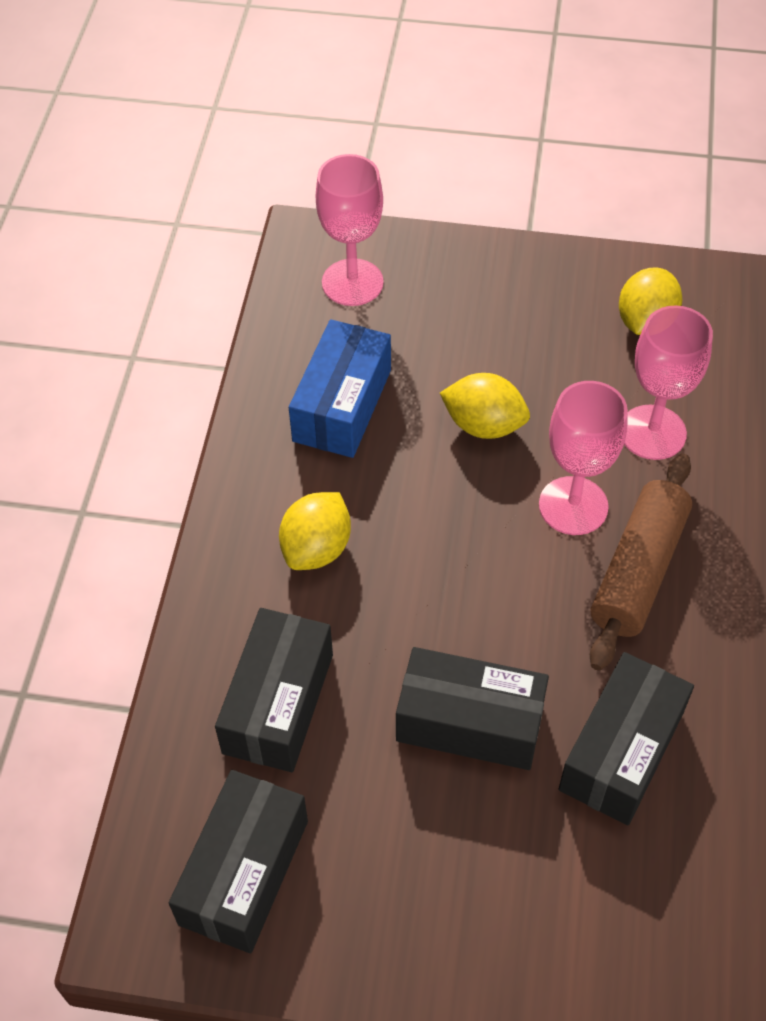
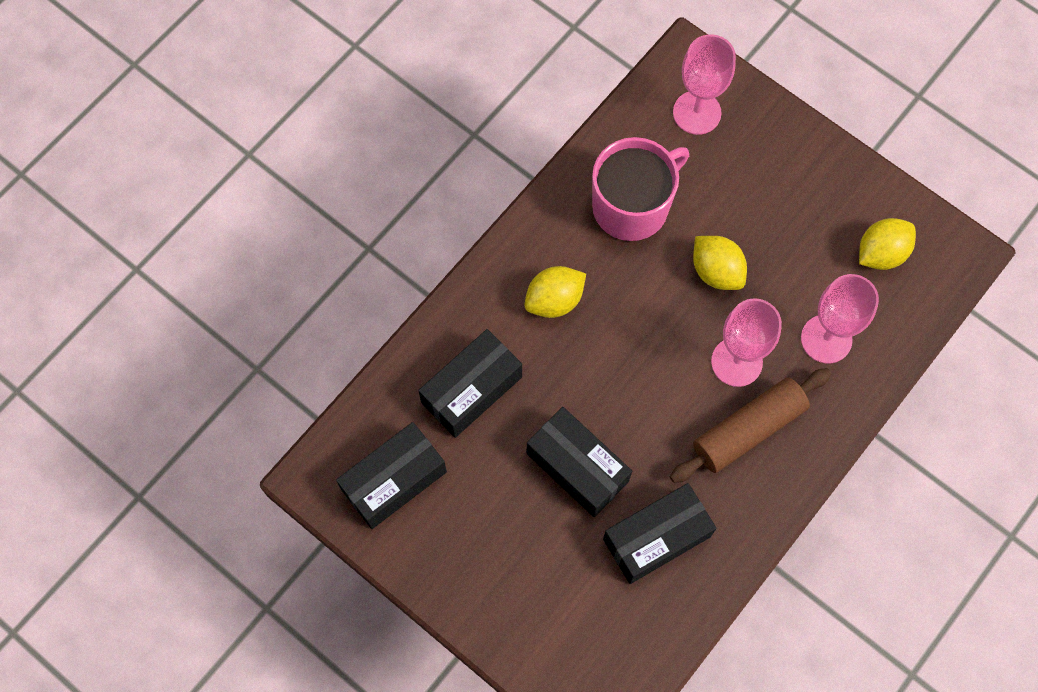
camera: 30 degrees right, 15 degrees up
(342, 405) = (632, 205): blue box -> pink mug

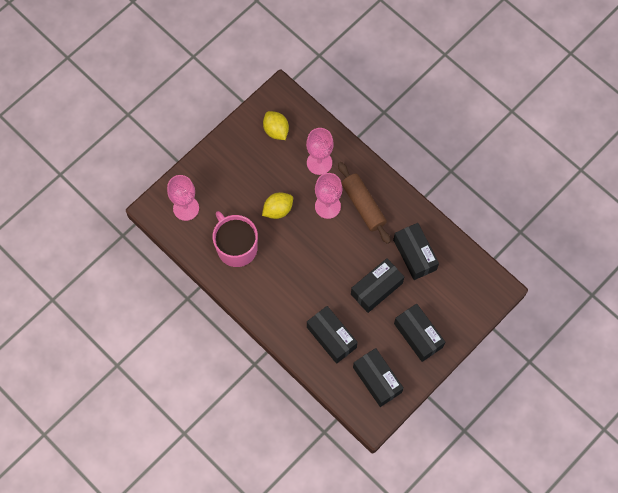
camera: 85 degrees left, 0 degrees up
(489, 554) = (418, 335): none -> black box
(554, 300) = (286, 291): yellow lemon -> none

